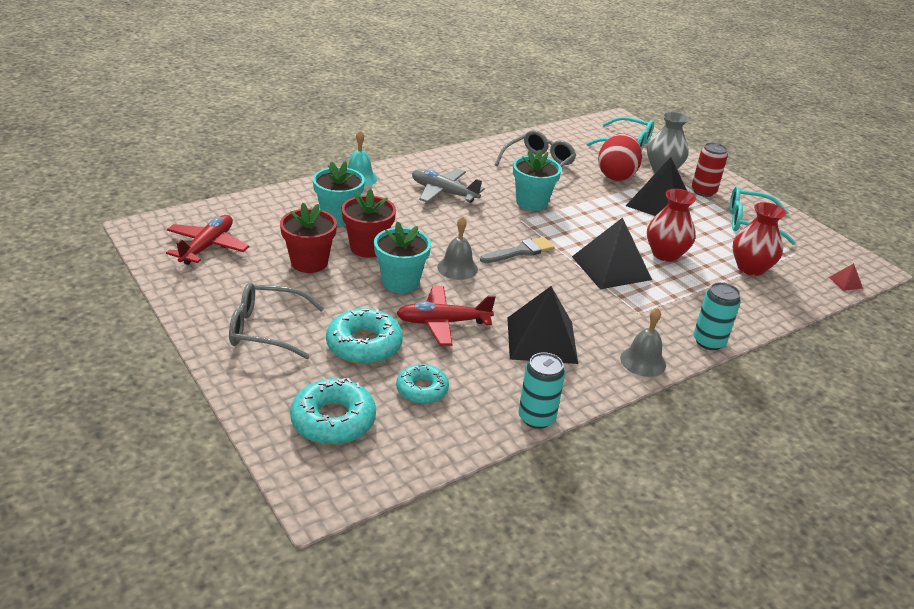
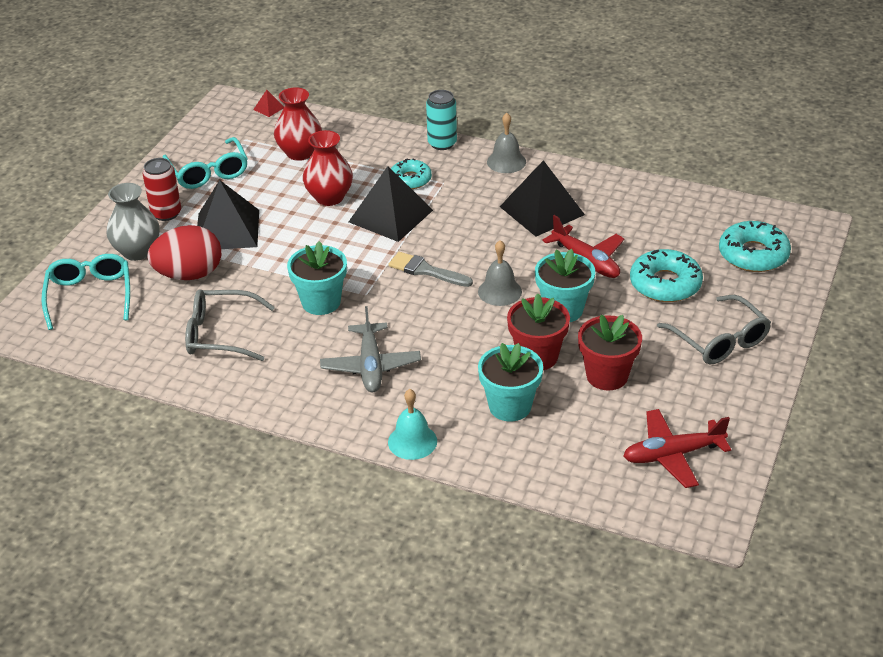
camera: 120 degrees left, 5 degrees up
(422, 389) = (671, 235): turquoise donut -> turquoise donut (410, 179)
(536, 418) = (629, 180): turquoise can -> none

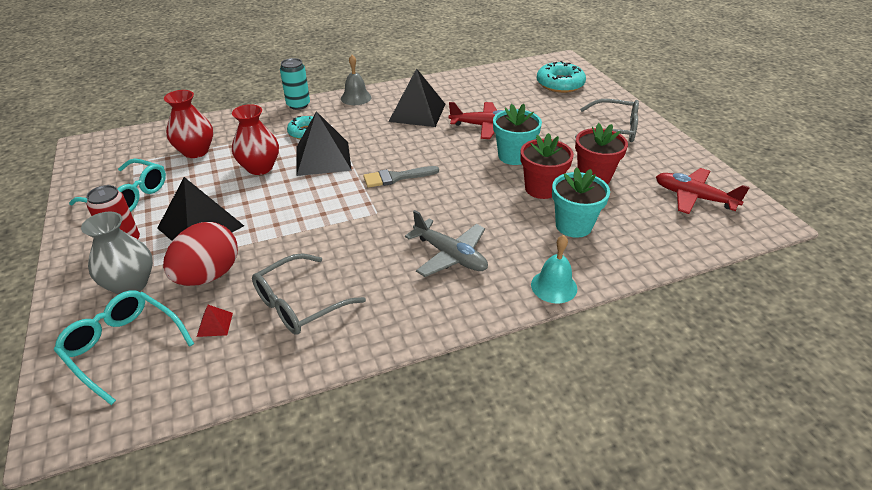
camera: 45 degrees left, 0 degrees up
(269, 108) = (129, 135): red pyramid -> red pyramid (215, 324)
(321, 302) = (351, 235): turquoise flower pot -> none
(499, 291) = (461, 165): grey bell -> none
(665, 284) = (543, 116): turquoise donut -> none
(672, 455) = (694, 197): red plane -> red plane turned 90 degrees clockwise

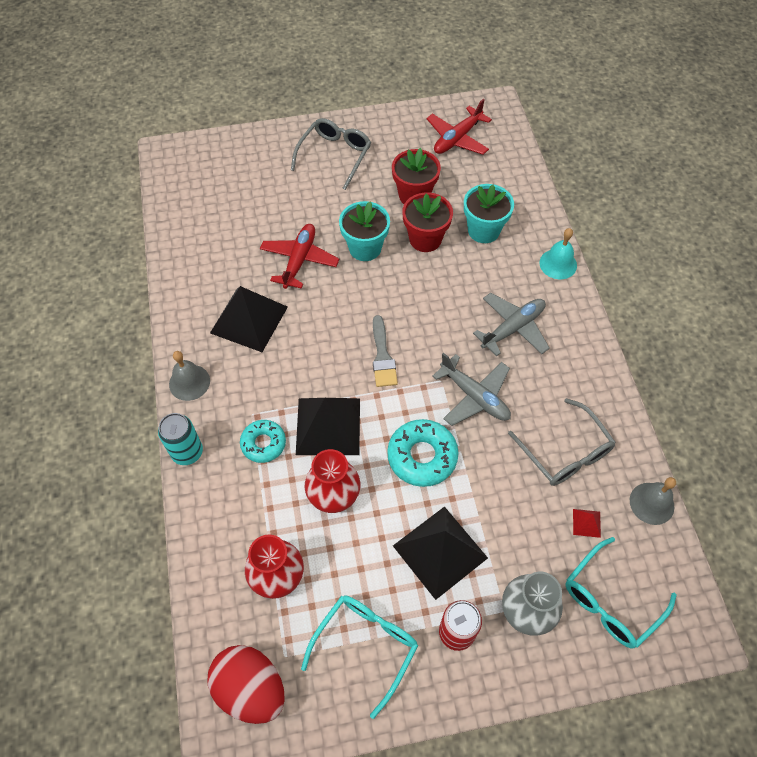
camera: 80 degrees left, 20 degrees up
(208, 275) = (520, 535): red egg -> red egg (251, 689)
(232, 382) = (651, 503): none -> grey bell
(361, 235) = (474, 396): none -> grey plane
(560, 84) = (225, 172): turquoise donut -> turquoise donut (422, 456)

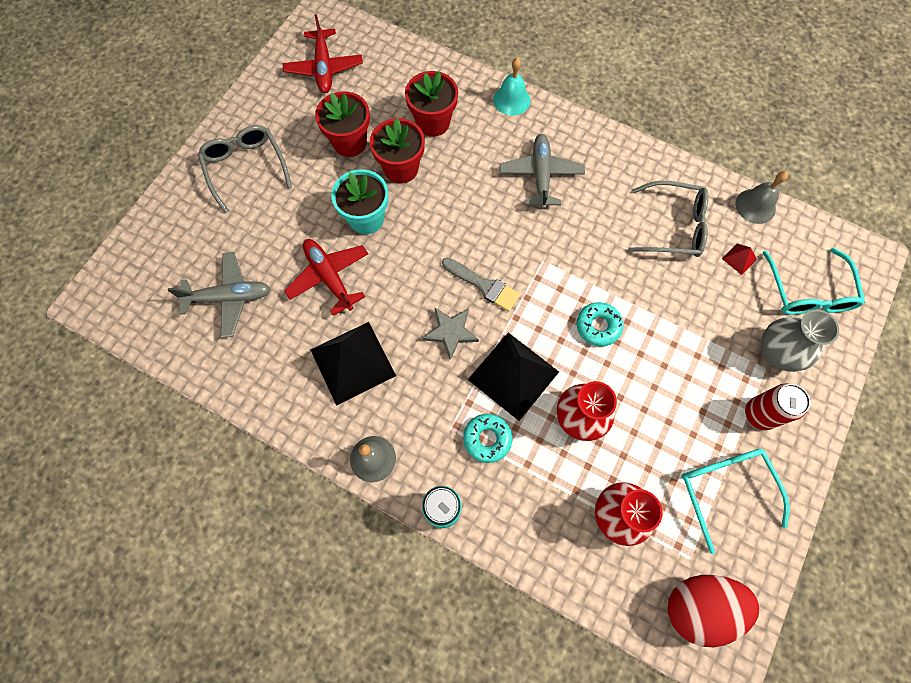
camera: 50 degrees left, 10 degrees up
(325, 362) = (451, 332): none -> grey star
(422, 456) = (598, 326): turquoise donut -> turquoise donut, size x0.65
(440, 551) = (687, 376): black pyramid -> none
(474, 396) = (577, 248): grey plane -> grey plane (229, 297)
(483, 230) = (433, 122): turquoise flower pot -> red flower pot

